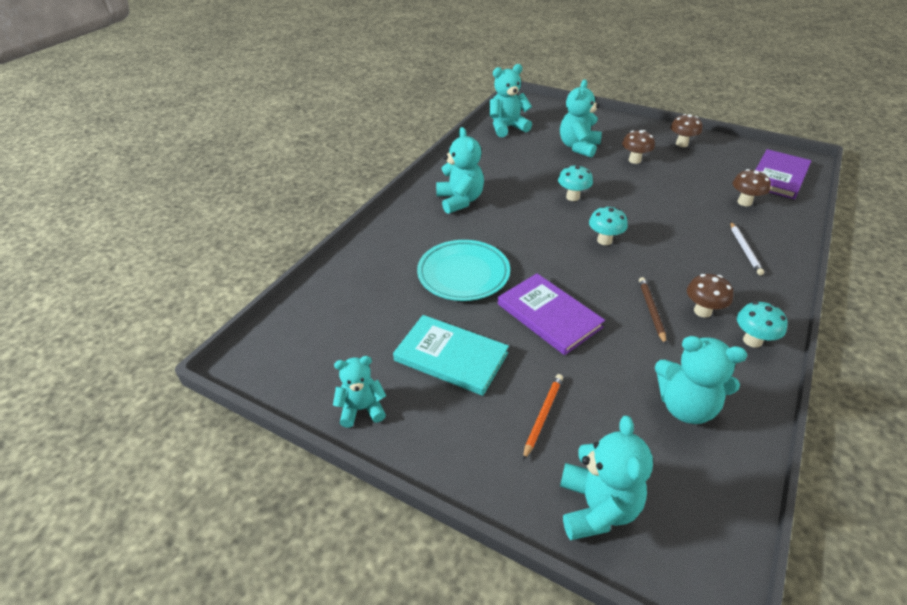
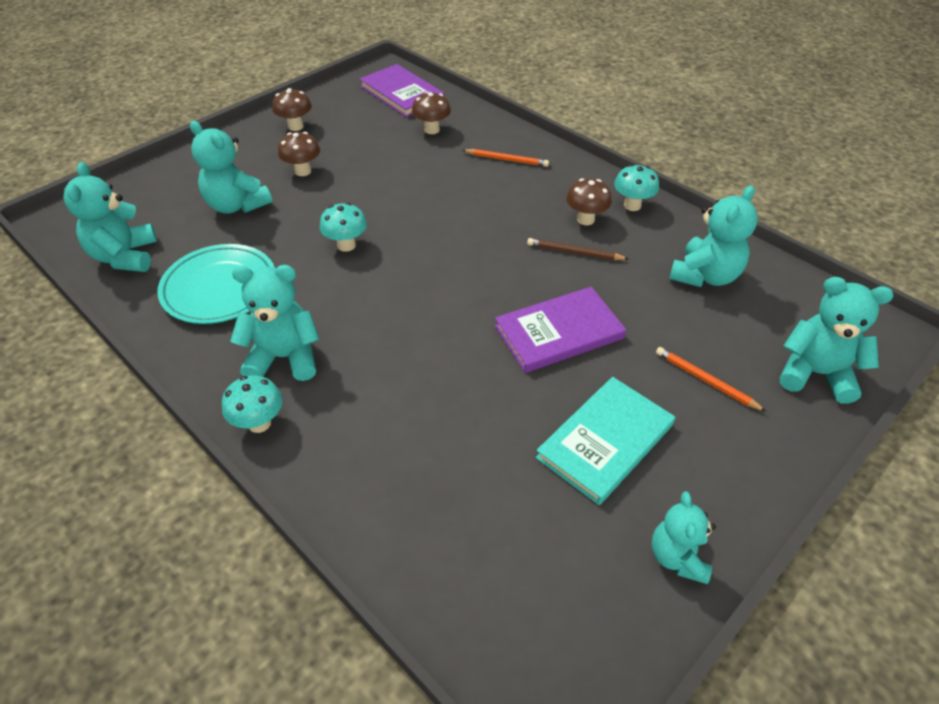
camera: 75 degrees left, 5 degrees up
(463, 274) = (454, 393): turquoise plate -> turquoise plate (219, 288)
(604, 240) = (446, 247): turquoise mushroom -> turquoise mushroom (259, 423)
(744, 250) = (506, 160): white pencil -> orange pencil

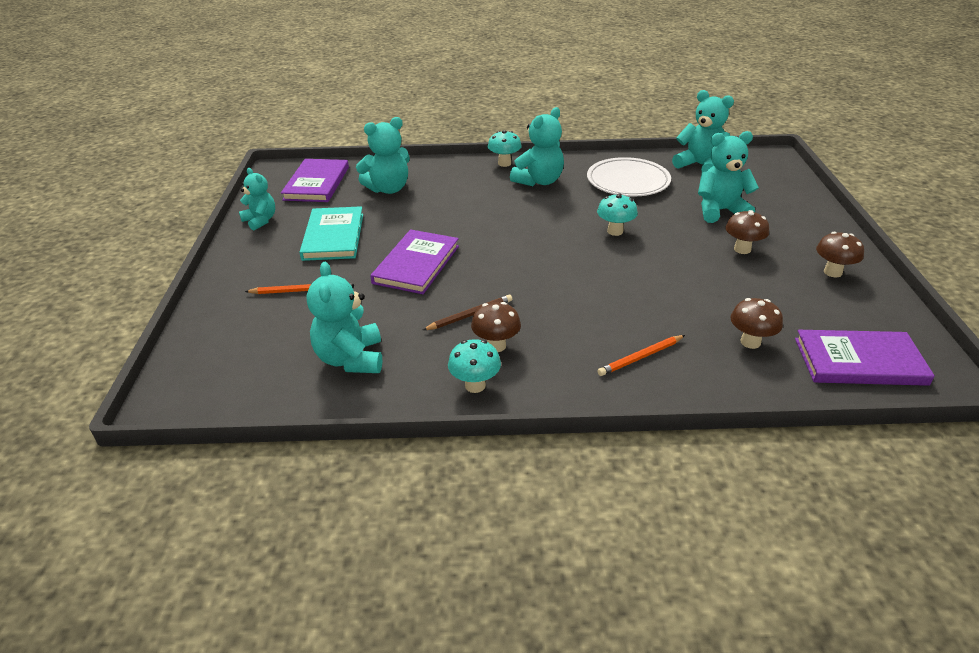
camera: 135 degrees right, 10 degrees down
(219, 288) = (628, 181): turquoise plate -> white plate
(530, 600) = (316, 183): none -> purple book
(815, 373) = (218, 336): turquoise teddy bear -> turquoise teddy bear (388, 189)

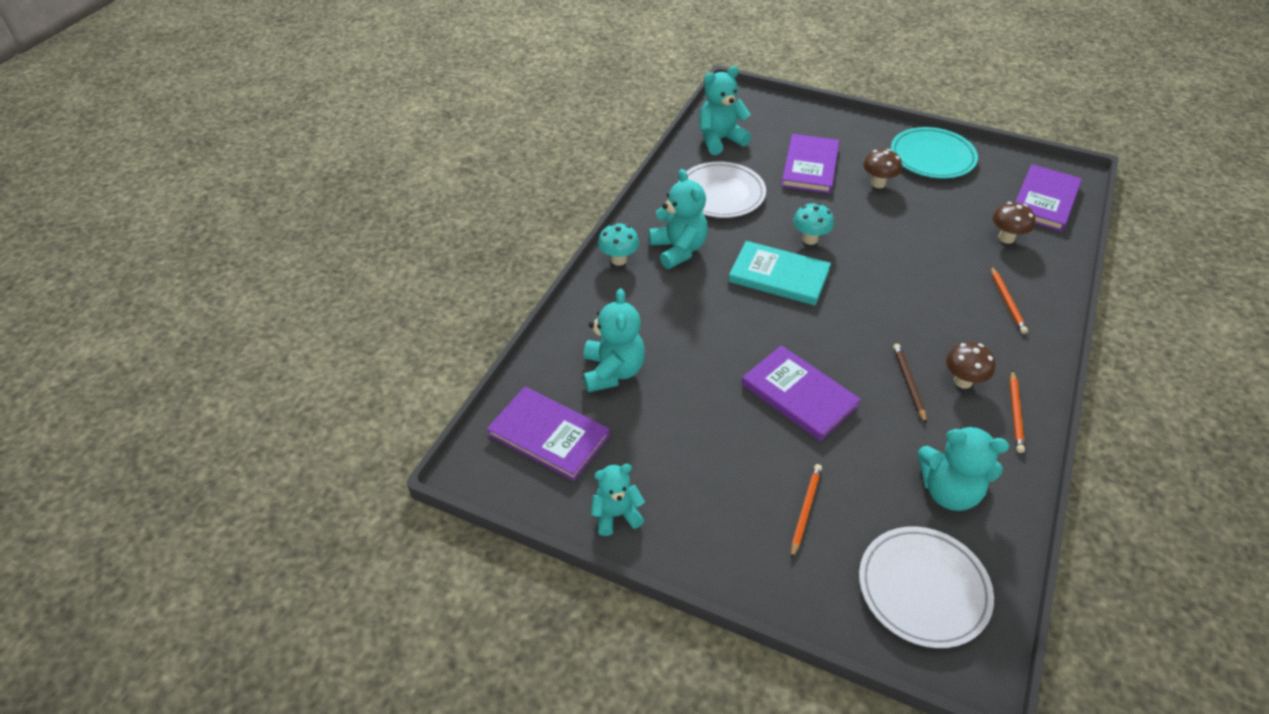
camera: 65 degrees left, 10 degrees up
(238, 361) = (923, 589): none -> white plate
(333, 236) = (700, 450): turquoise book -> turquoise book (779, 276)
(475, 385) = (1015, 413): turquoise mushroom -> orange pencil
(720, 211) = (810, 166): turquoise teddy bear -> purple book
(832, 272) = (932, 157): brown mushroom -> turquoise plate

